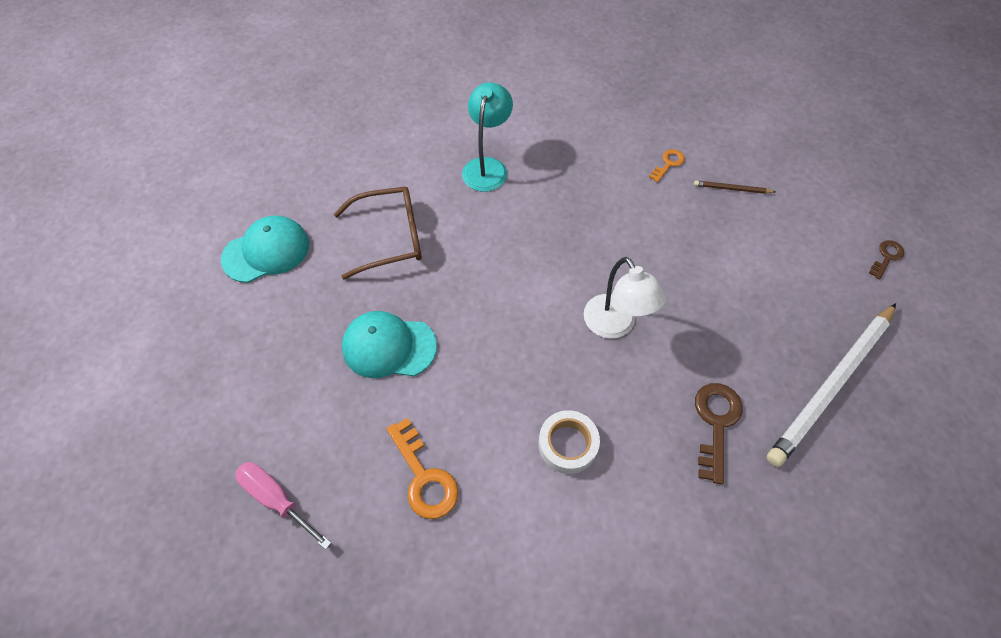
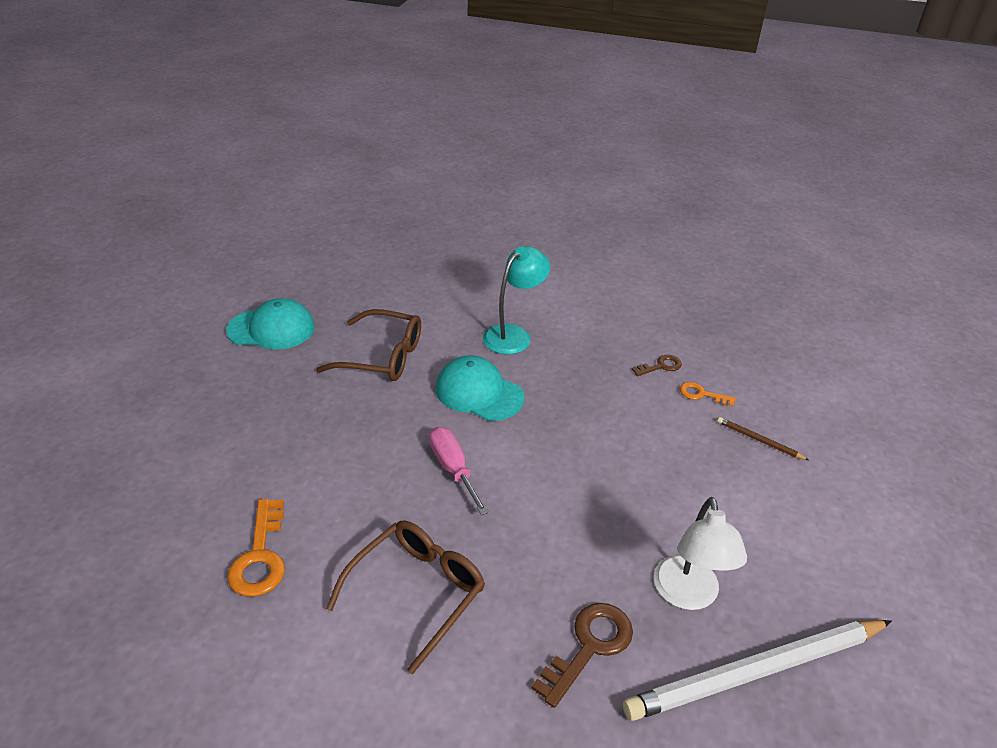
camera: 25 degrees right, 20 degrees down
(276, 499) = (124, 515): pink screwdriver -> pink screwdriver (453, 469)
(388, 346) = (314, 438): turquoise cap -> turquoise cap (479, 393)
(567, 444) = (416, 593): white tape -> brown glasses
(615, 325) = (543, 510): white lamp -> white lamp (688, 595)
(668, 164) = (701, 394): orange key -> orange key turned 135 degrees counterclockwise
(886, 257) = (913, 574): brown key -> brown key (660, 366)

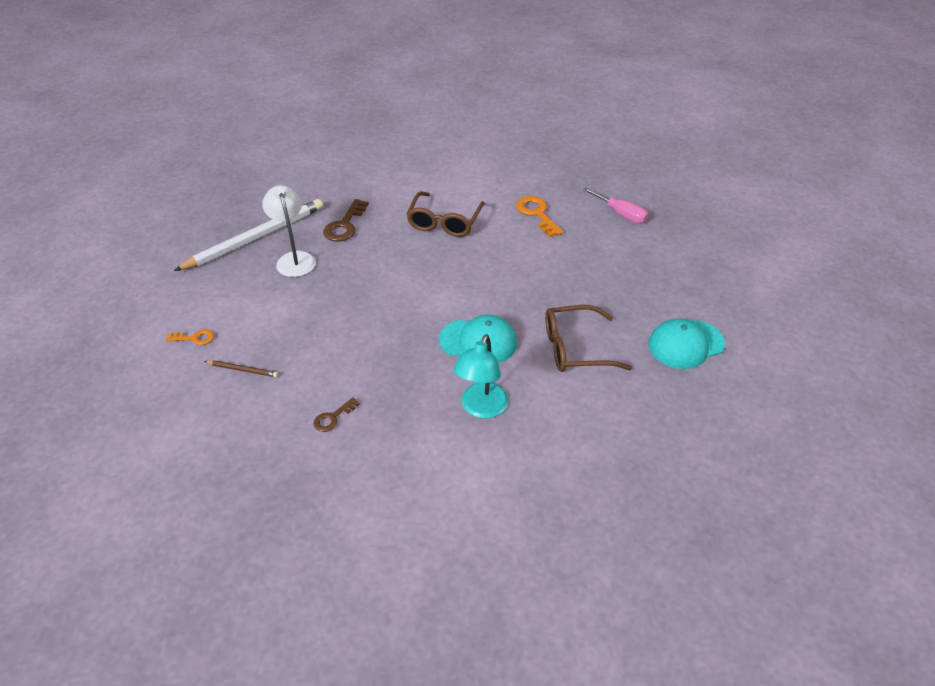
camera: 160 degrees right, 5 degrees up
(453, 469) = (463, 283): pink screwdriver -> pink screwdriver (621, 214)
(701, 394) = (292, 399): orange key -> orange key (195, 338)

